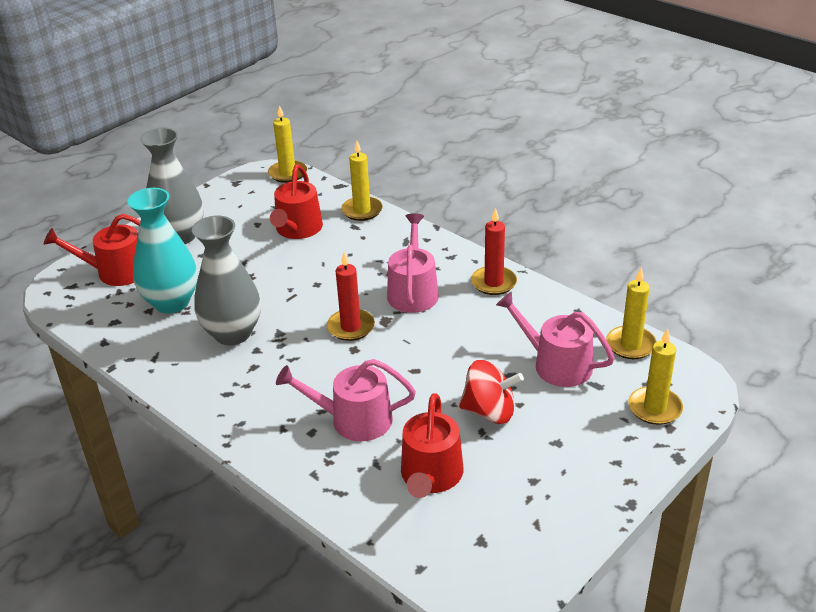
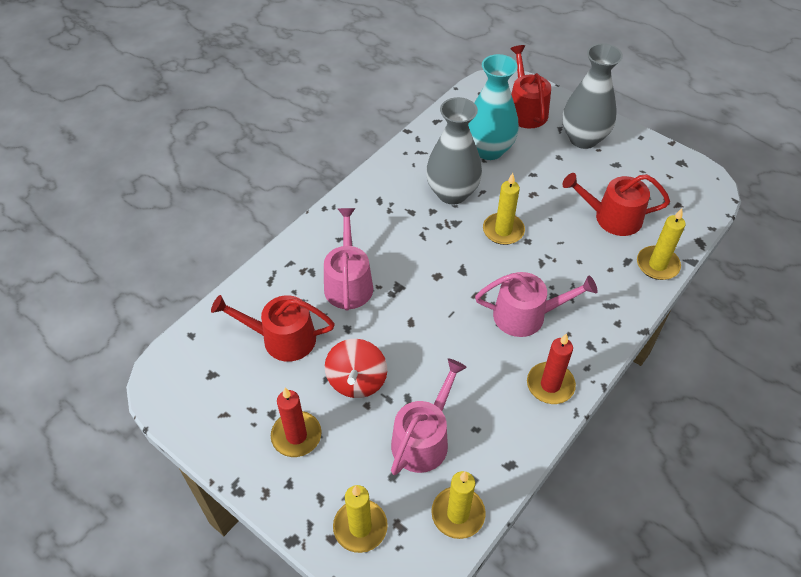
camera: 85 degrees right, 15 degrees up
(288, 173) = (710, 199): yellow candle -> yellow candle (503, 230)
(351, 327) = (467, 271): red candle -> red candle (296, 436)

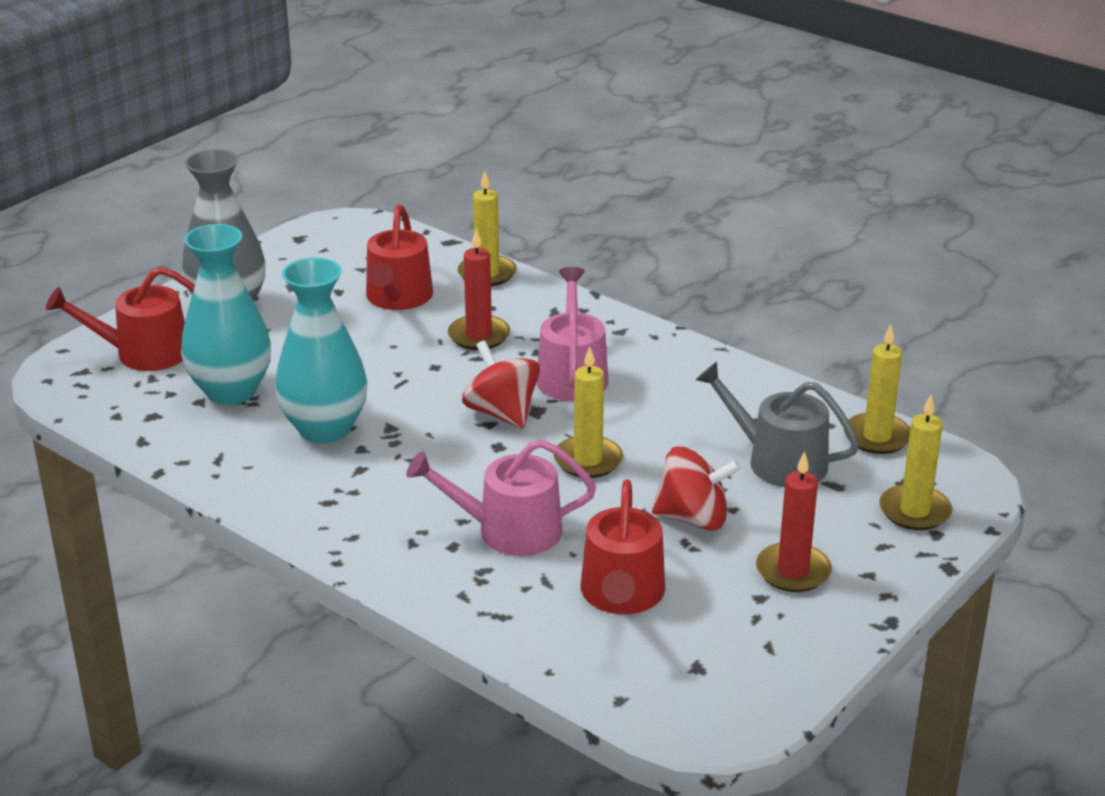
camera: 90 degrees left, 20 degrees down
(423, 439) = (778, 461): pink watering can -> grey watering can
(452, 193) = (325, 429): grey vase -> turquoise vase
(475, 277) = (502, 413): none -> red spinning top
(503, 230) = (412, 386): yellow candle -> yellow candle (588, 460)
(550, 385) = (683, 363): red candle -> red candle (479, 336)

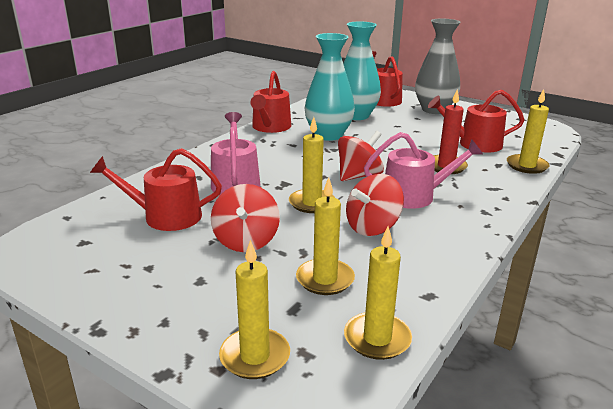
camera: 85 degrees right, 5 degrees down
(264, 492) = (270, 127): none -> red watering can
(658, 417) = (372, 227): none -> red spinning top
(778, 461) = (325, 279): grey watering can -> yellow candle
(793, 571) = (176, 282): red candle -> none

